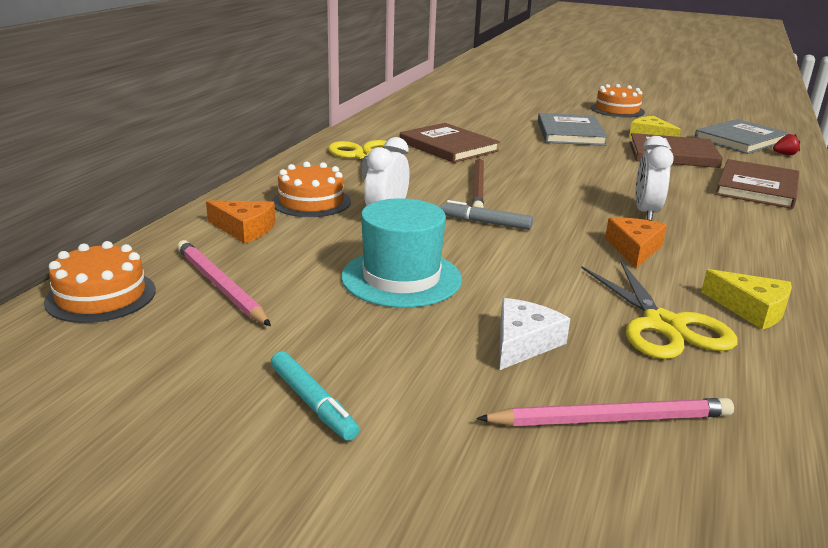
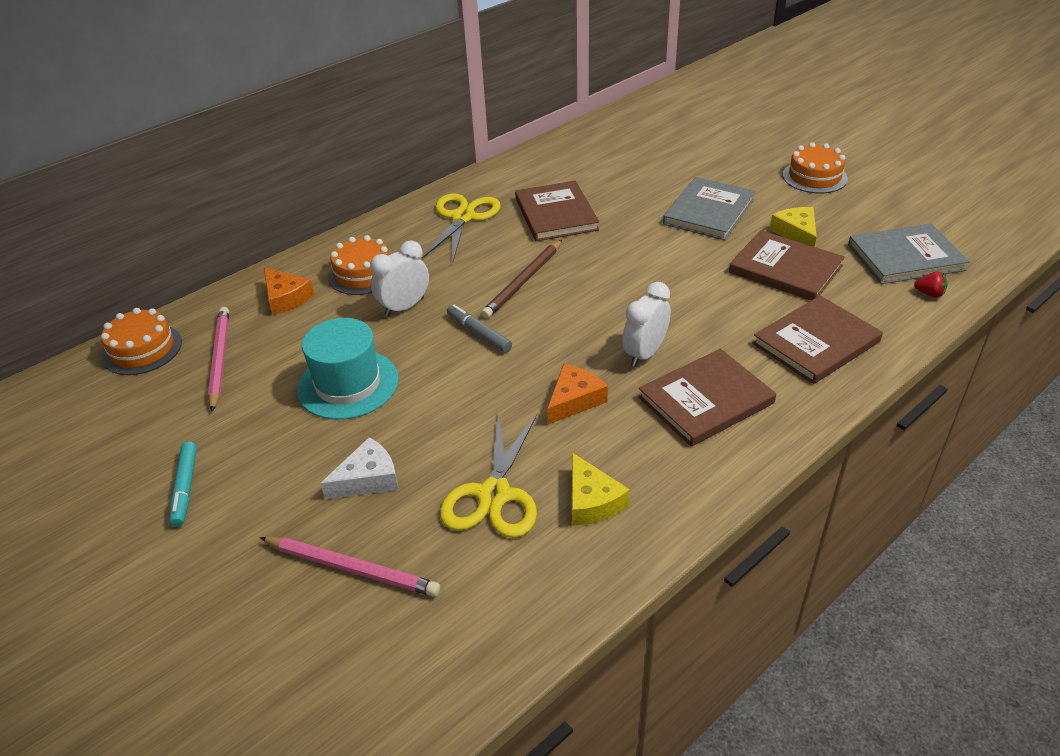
camera: 30 degrees right, 15 degrees up
(735, 230) = (706, 400): none -> brown book

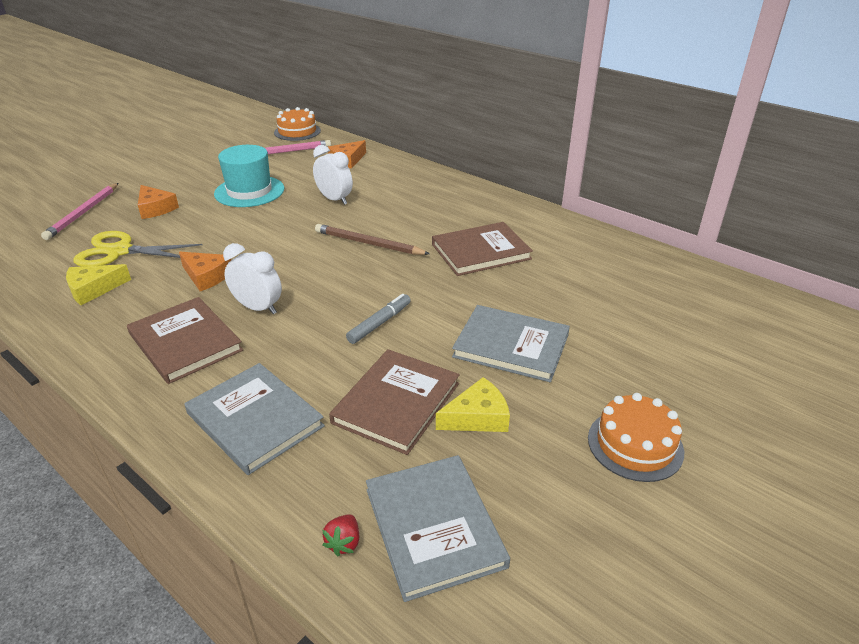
camera: 80 degrees right, 5 degrees down
(185, 488) = (172, 161): turquoise marker -> none
(363, 274) = (377, 180): orange cake -> none
(368, 479) = (155, 208): white cheese -> orange cheese
(463, 217) = (464, 209): yellow scissors -> none
(479, 333) = (298, 230): grey marker -> grey marker (380, 323)
(816, 343) = (255, 420): brown book -> grey book

